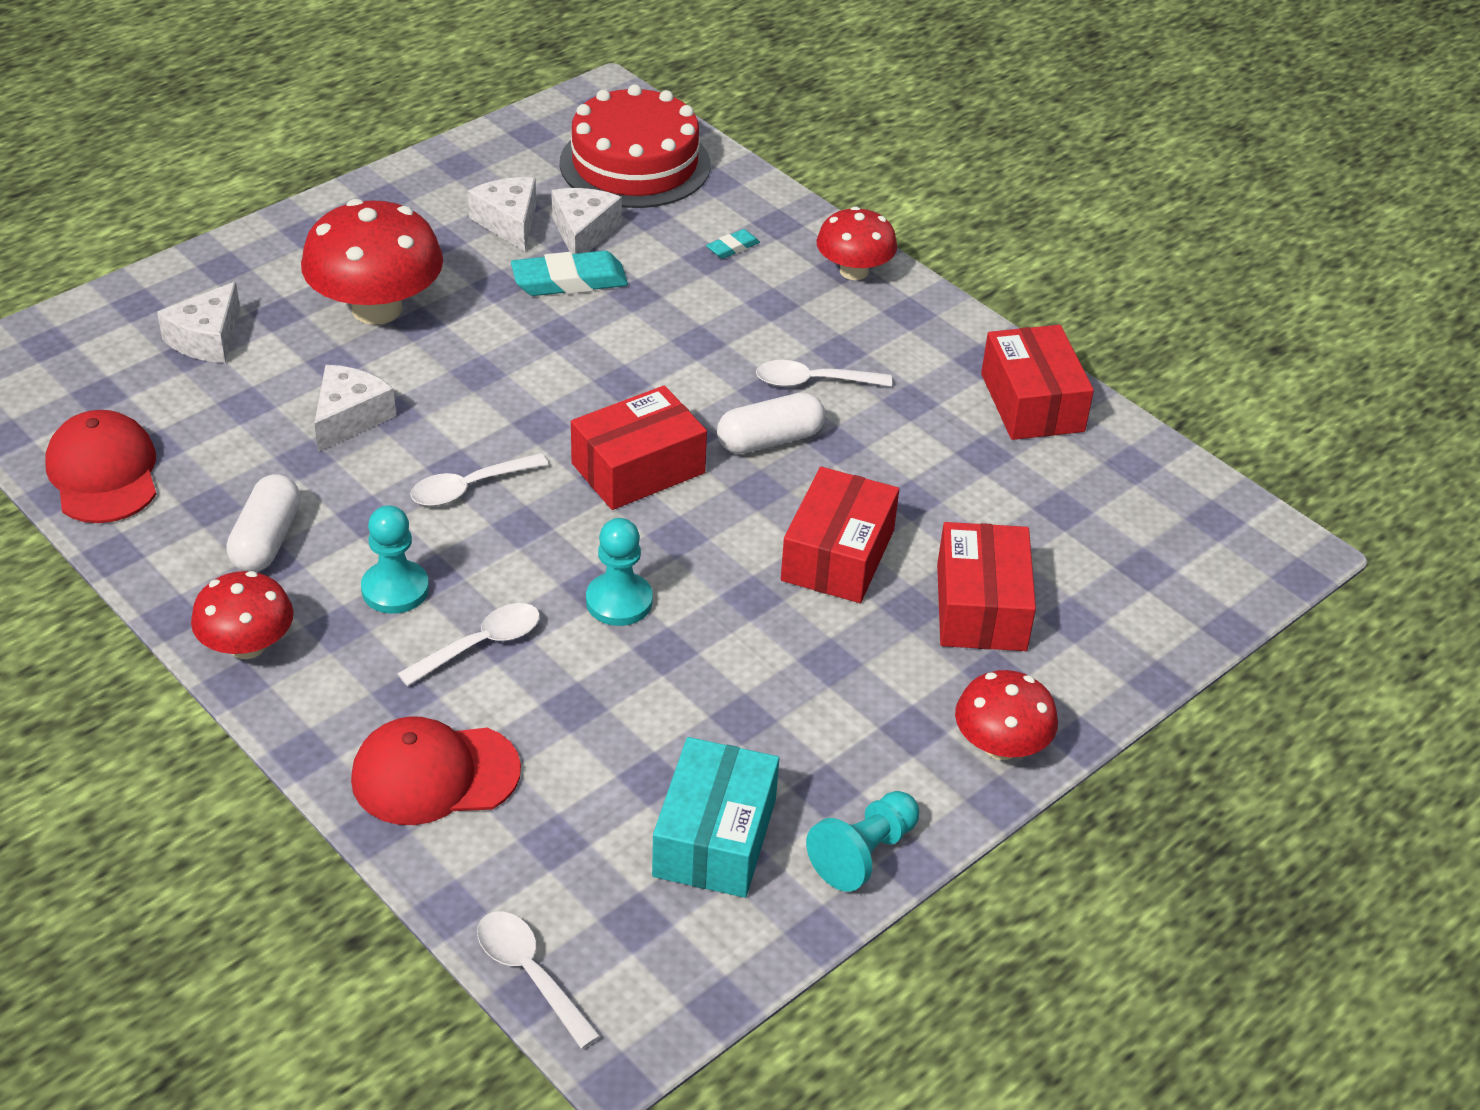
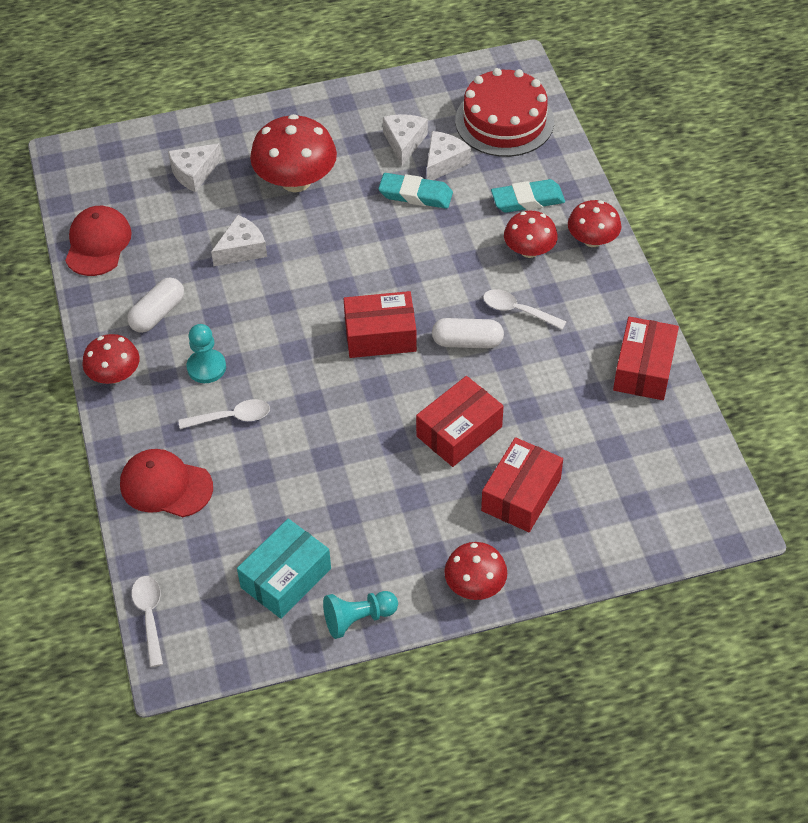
camera: 30 degrees right, 10 degrees up
(469, 488) = (280, 317): white spoon -> none
(619, 601) = (319, 417): turquoise pawn -> none
(733, 248) = (527, 200): turquoise eraser -> turquoise eraser, size x1.98
(777, 306) = (529, 250): none -> red mushroom

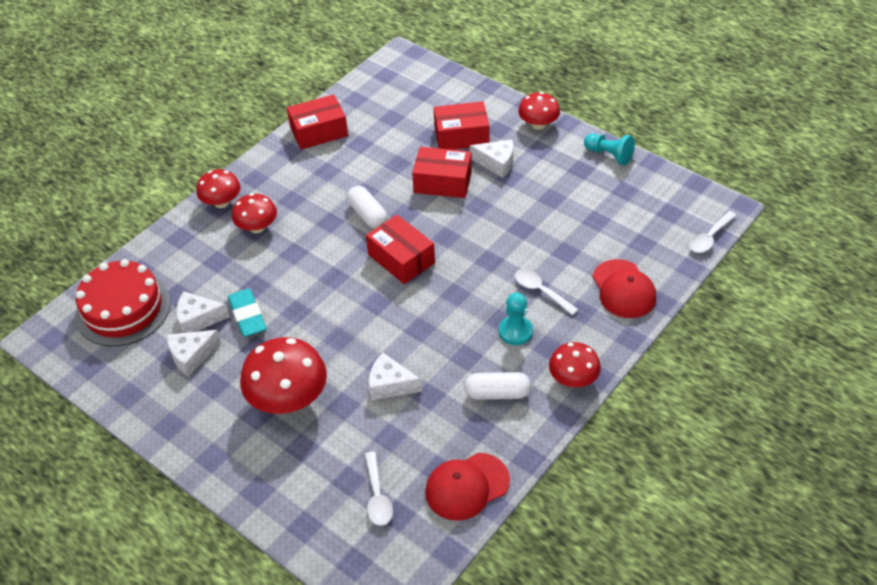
camera: 125 degrees left, 5 degrees down
(194, 173) = (333, 476): white cheese -> white cheese (496, 163)
(286, 578) = (619, 197): turquoise box -> none
(517, 311) = (319, 206): white spoon -> white spoon (377, 496)
(527, 200) = (206, 252): turquoise eraser -> none

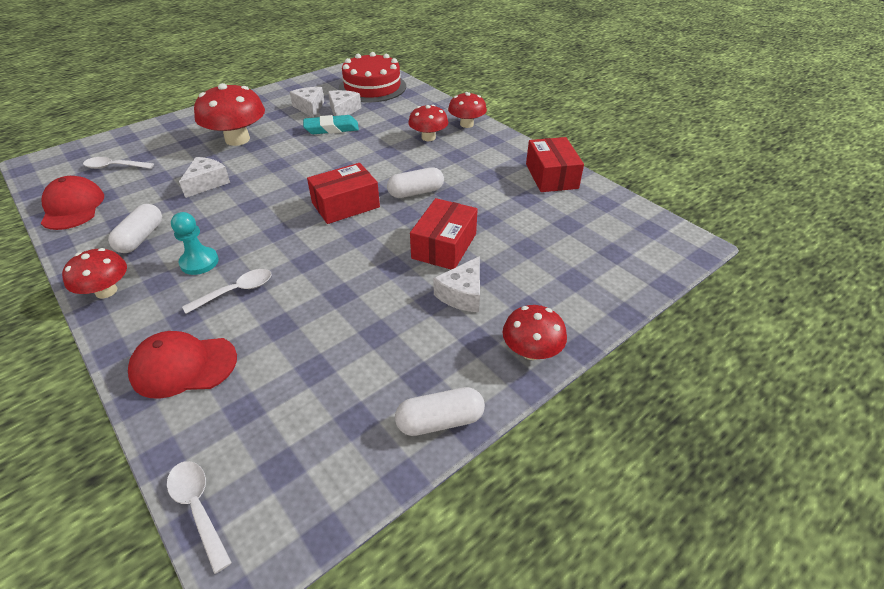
camera: 100 degrees right, 5 degrees down
(461, 136) = (522, 272): red box -> none
(609, 155) = (440, 421): turquoise pawn -> white capsule

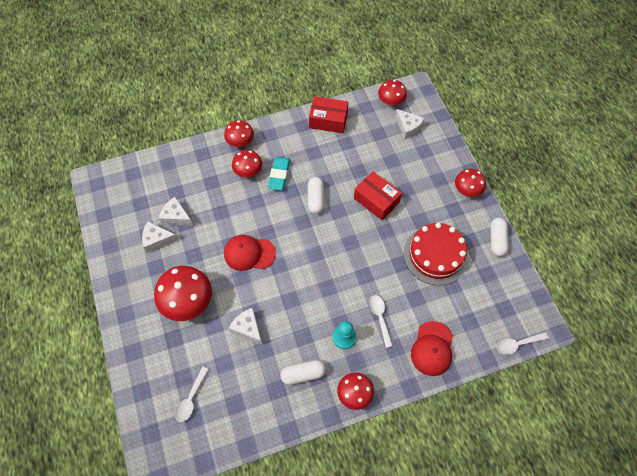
camera: 70 degrees left, 20 degrees up
(73, 207) = (242, 426): red cap -> red cap (249, 253)
(141, 238) = (303, 374): white capsule -> white capsule turned 45 degrees counterclockwise
(331, 129) = (203, 231): turquoise eraser -> turquoise eraser (279, 175)
(345, 205) = (313, 242): red box -> none
(372, 87) = (143, 186): red cake -> red cake (435, 255)
(462, 294) = (419, 205): white cheese -> white cheese (408, 127)
(639, 223) = (391, 101): none -> red mushroom

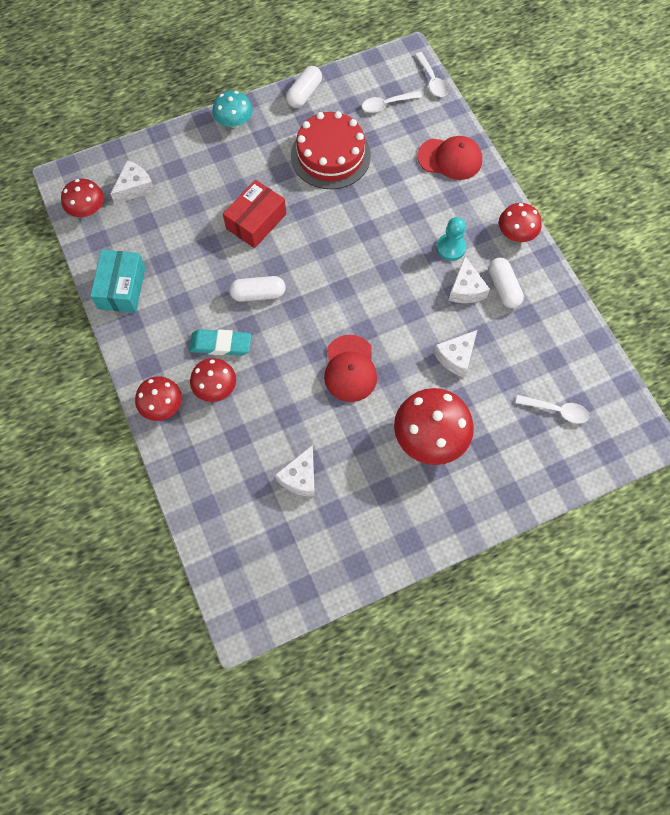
camera: 95 degrees left, 5 degrees up
(157, 240) = (341, 497): white cheese -> white cheese (466, 289)
(328, 120) = (122, 288): red box -> turquoise box
(380, 318) = (420, 211): white spoon -> white spoon (387, 104)
(467, 190) = (234, 122): red mushroom -> turquoise mushroom
(496, 240) = (304, 94): white capsule -> white capsule turned 60 degrees counterclockwise

